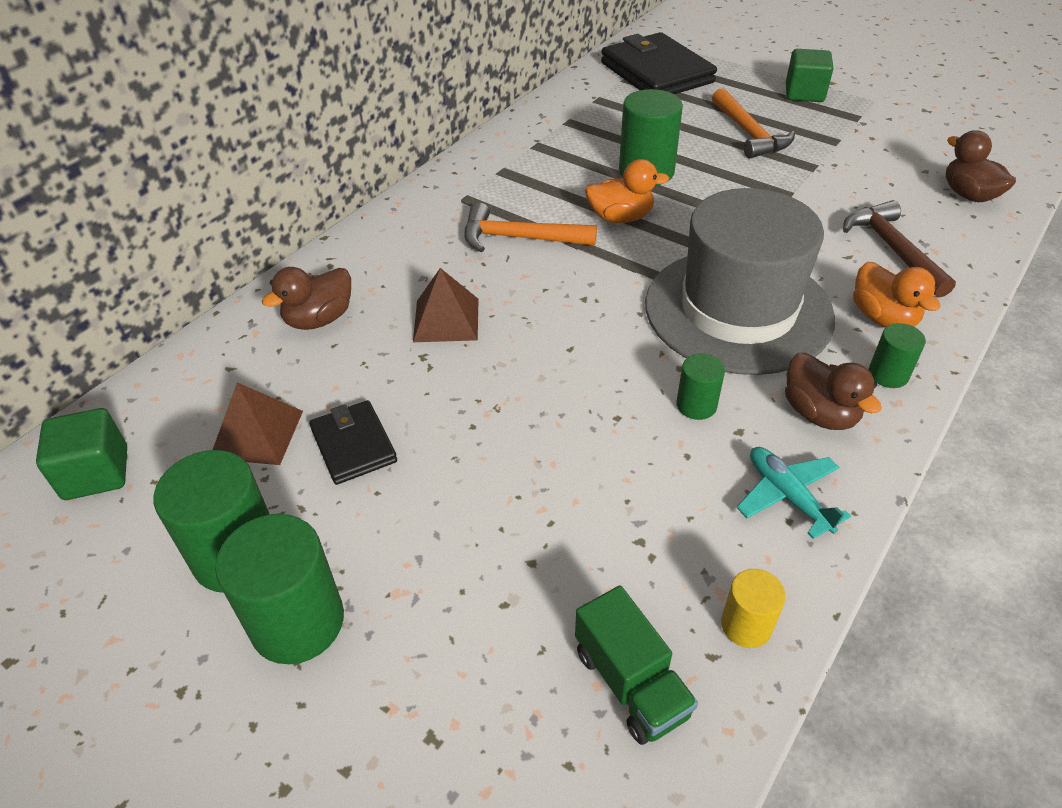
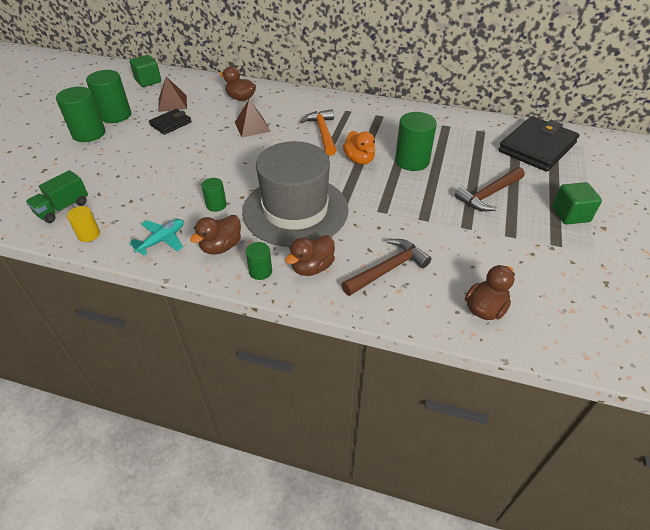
camera: 70 degrees right, 0 degrees up
(749, 133) = (489, 194): orange hammer -> brown hammer
(883, 318) = (312, 267): orange duck -> brown duck

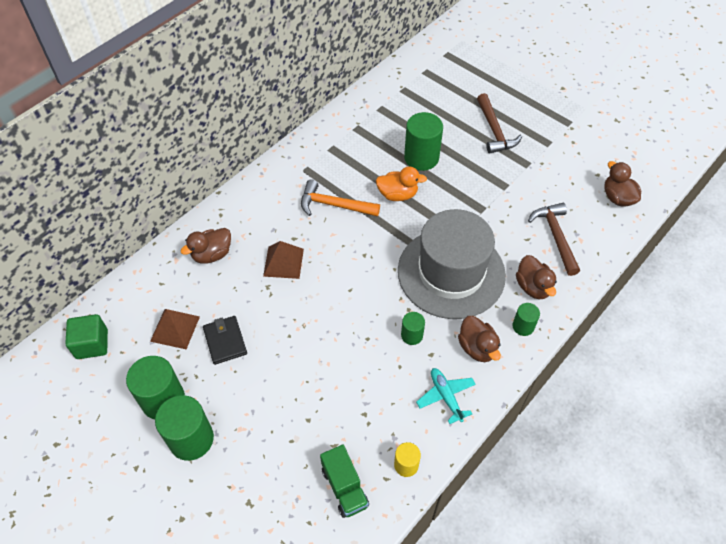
camera: 65 degrees left, 10 degrees up
(537, 147) = (447, 67): black wallet -> none
(570, 214) = (541, 97): green cube -> none

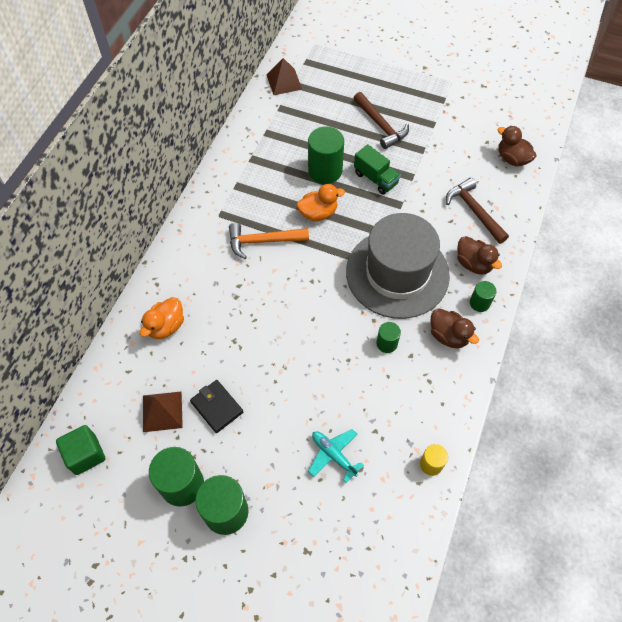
camera: 20 degrees left, 5 degrees up
(212, 254) = (166, 326): brown duck -> orange duck
(283, 262) = (239, 312): brown pyramid -> brown pyramid (284, 82)
(344, 487) = (386, 504): green truck -> green truck (375, 178)
(446, 396) = (440, 390): turquoise plane -> turquoise plane (333, 455)

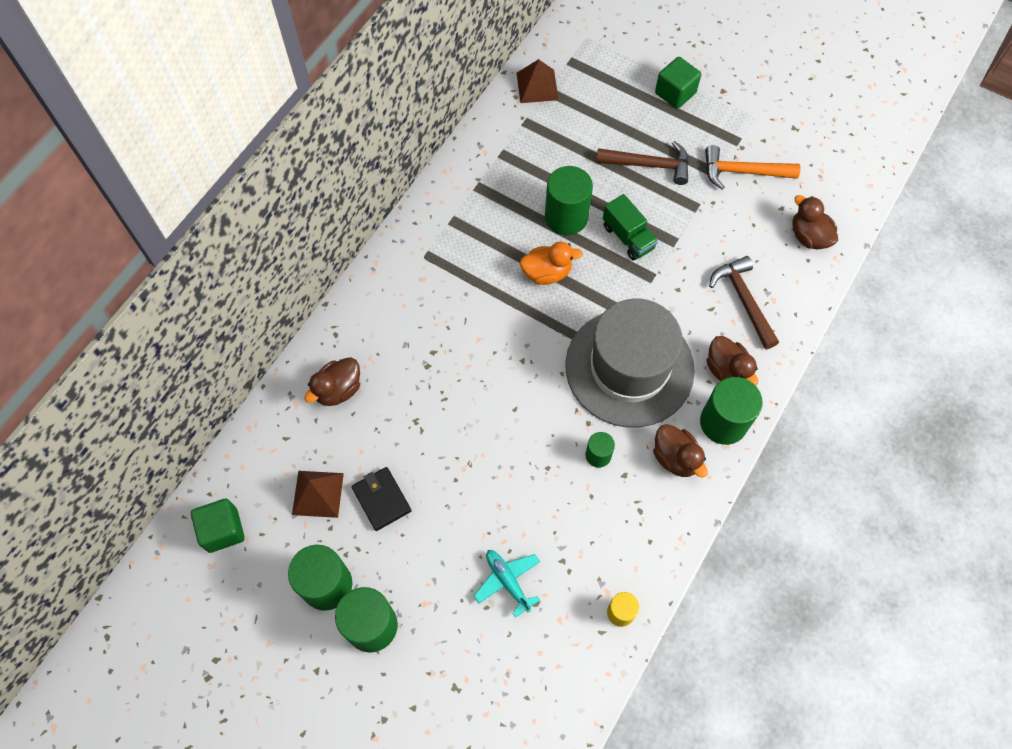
camera: 10 degrees right, 5 degrees up
(166, 326) = (338, 390): orange duck -> brown duck
(263, 241) = (472, 299): orange hammer -> orange hammer (743, 172)
(380, 125) = (649, 165): brown hammer -> brown hammer turned 60 degrees counterclockwise
(389, 73) = (675, 93): none -> green cube
(479, 303) = (723, 422): green cylinder -> green cylinder, size x1.86

